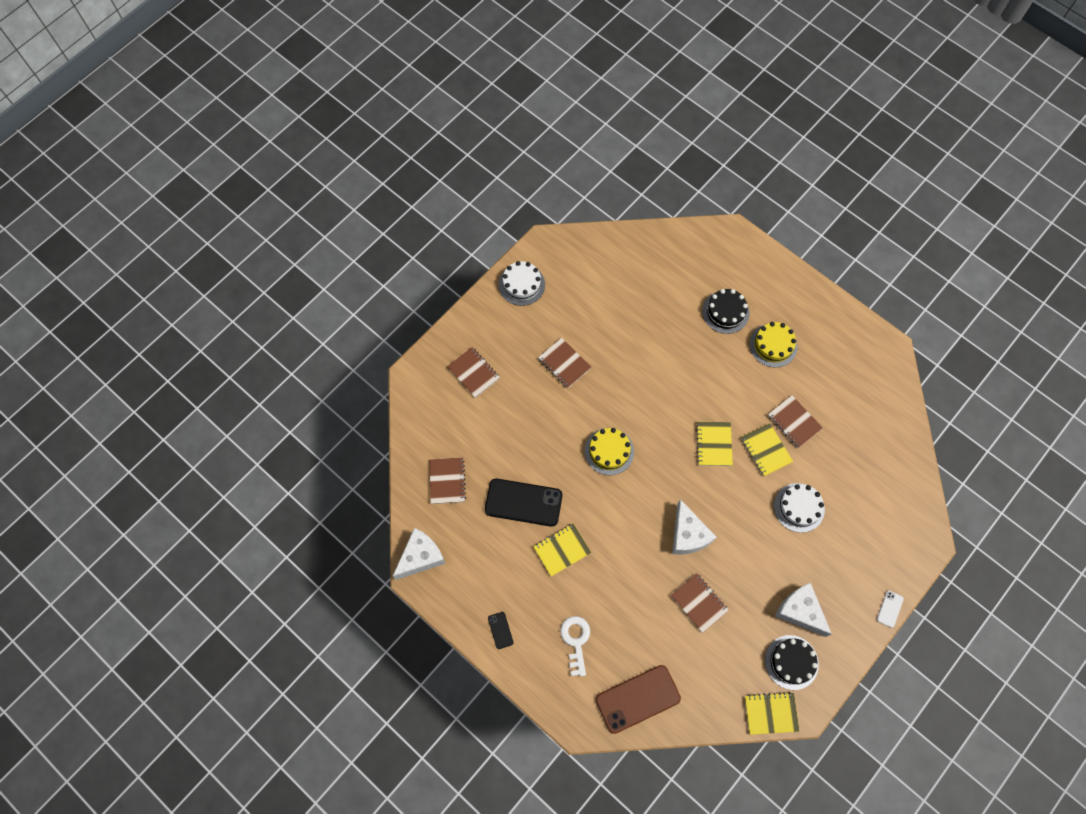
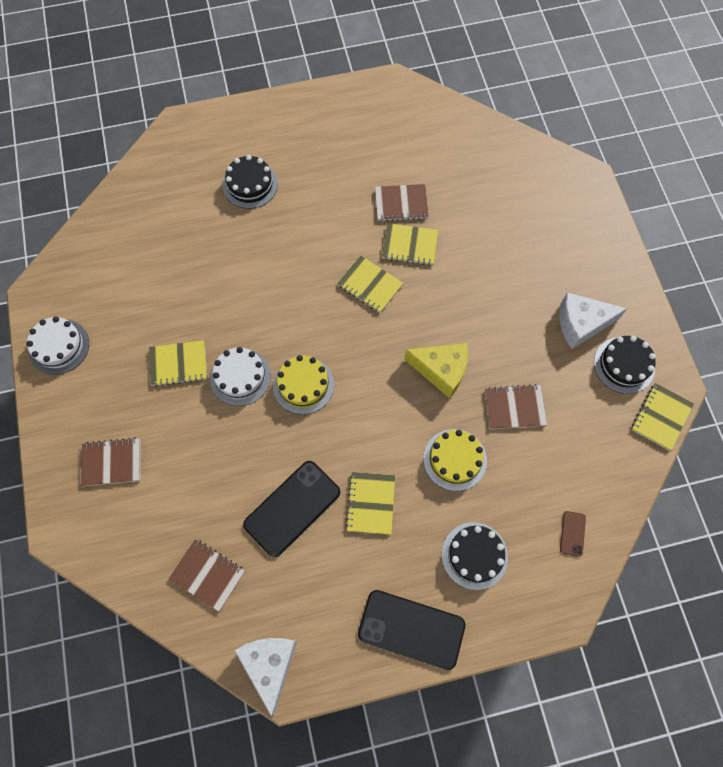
camera: 55 degrees left, 0 degrees up
(500, 630) = (411, 629): black phone -> black phone, size x2.26
(564, 363) = (178, 364): brown notebook -> yellow notebook
(576, 641) = (474, 555): white key -> black cake
(638, 699) = (572, 533): brown phone -> brown phone, size x0.44
(688, 535) = (441, 371): white cheese -> yellow cheese
(773, 345) = (315, 169): yellow cake -> yellow cake (455, 459)
(799, 507) = (484, 256): white cake -> white cake (240, 377)
(889, 609) = (627, 249): white phone -> none

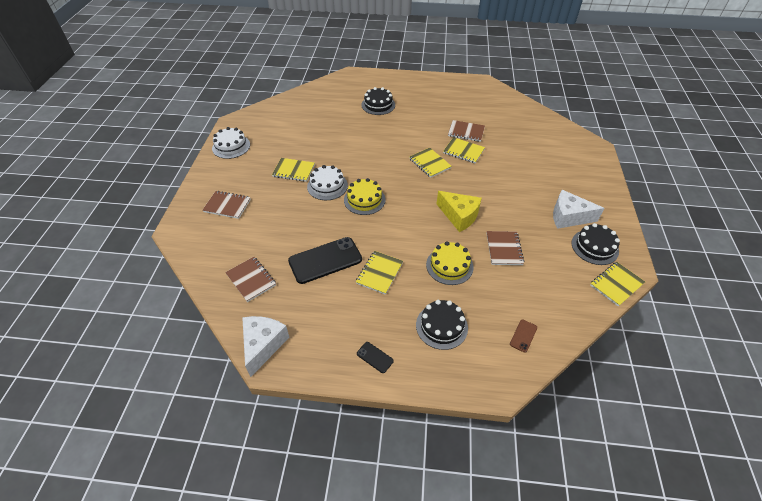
camera: 20 degrees right, 20 degrees down
(411, 629) = (375, 357): black phone -> black phone, size x0.44
(514, 407) = (504, 249): brown notebook -> brown notebook turned 75 degrees clockwise

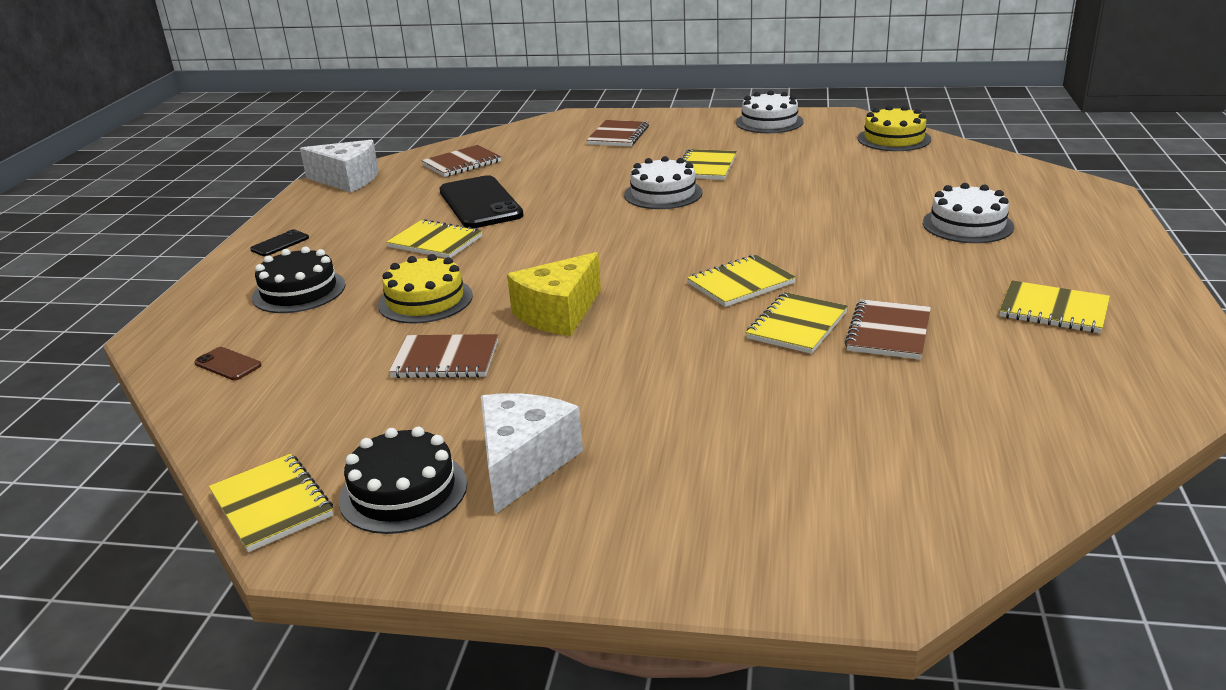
camera: 95 degrees right, 20 degrees down
(364, 200) = (621, 224): yellow cake -> yellow cake (894, 139)
(378, 105) = (967, 225): black cake -> white cake
(447, 99) = (1053, 310): none -> yellow notebook

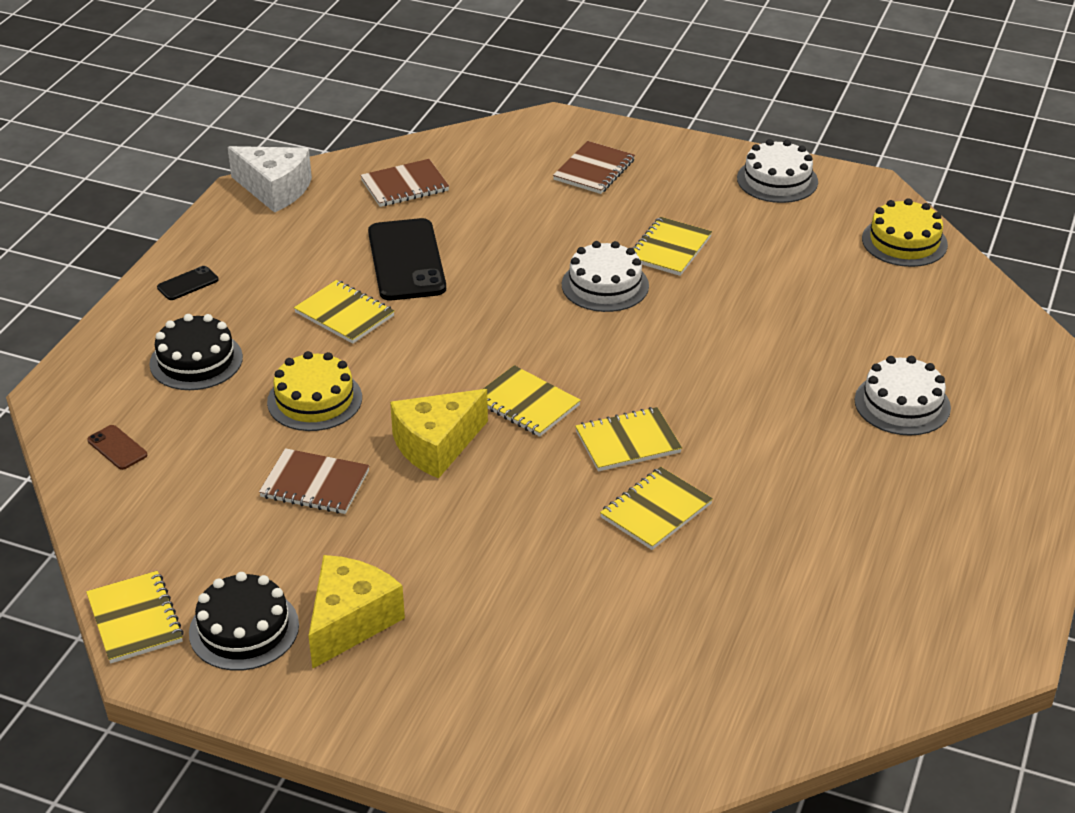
camera: 10 degrees right, 10 degrees up
(523, 464) = (350, 621): white cheese -> yellow cheese
(888, 332) = (738, 538): brown notebook -> none
(1053, 310) = (912, 543): yellow notebook -> yellow notebook (526, 404)

